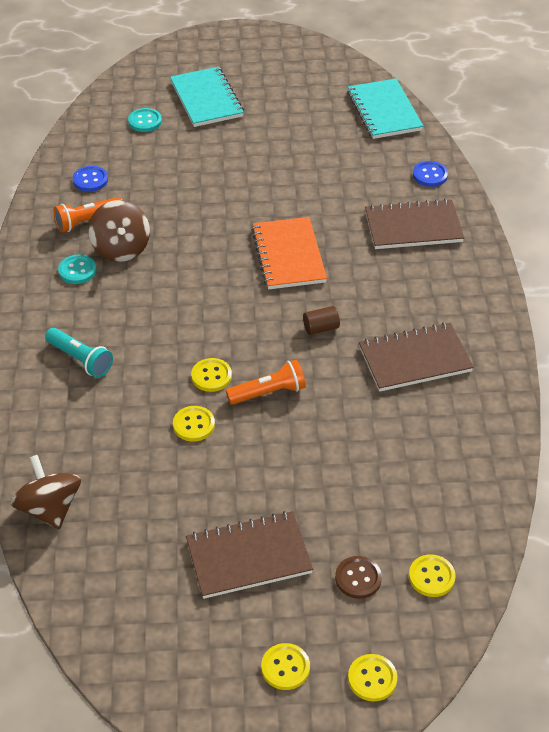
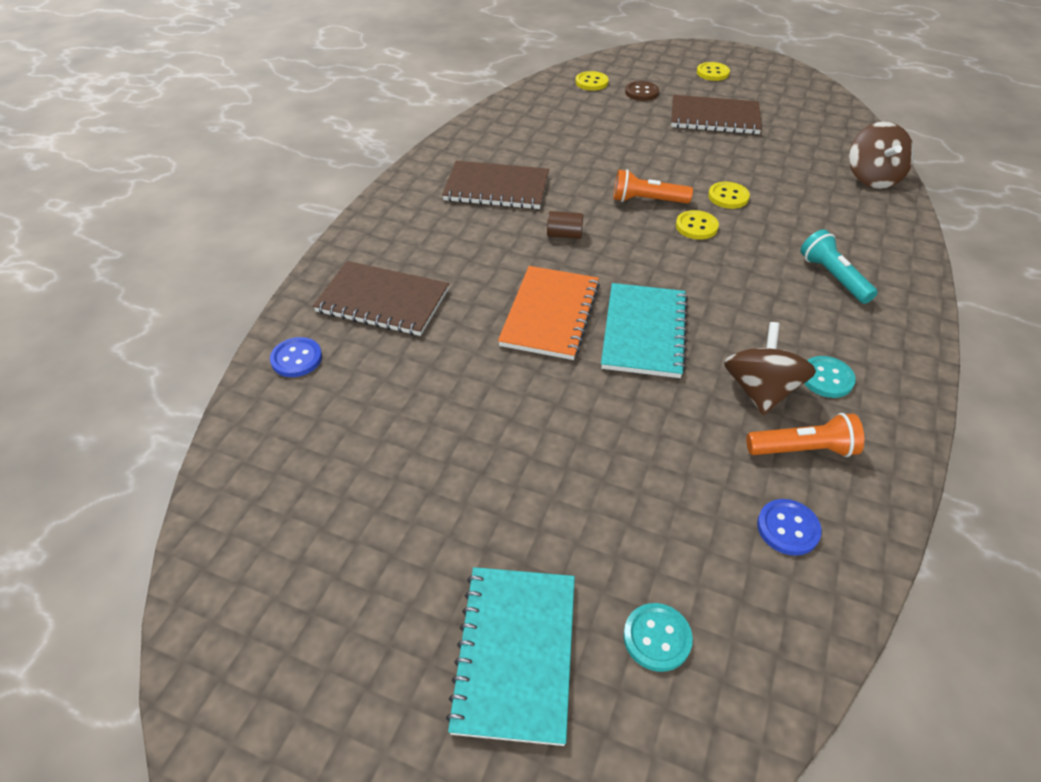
camera: 155 degrees left, 0 degrees up
(372, 678) = (660, 59): yellow button -> none
(384, 111) = (245, 492): turquoise notebook -> turquoise notebook (644, 332)

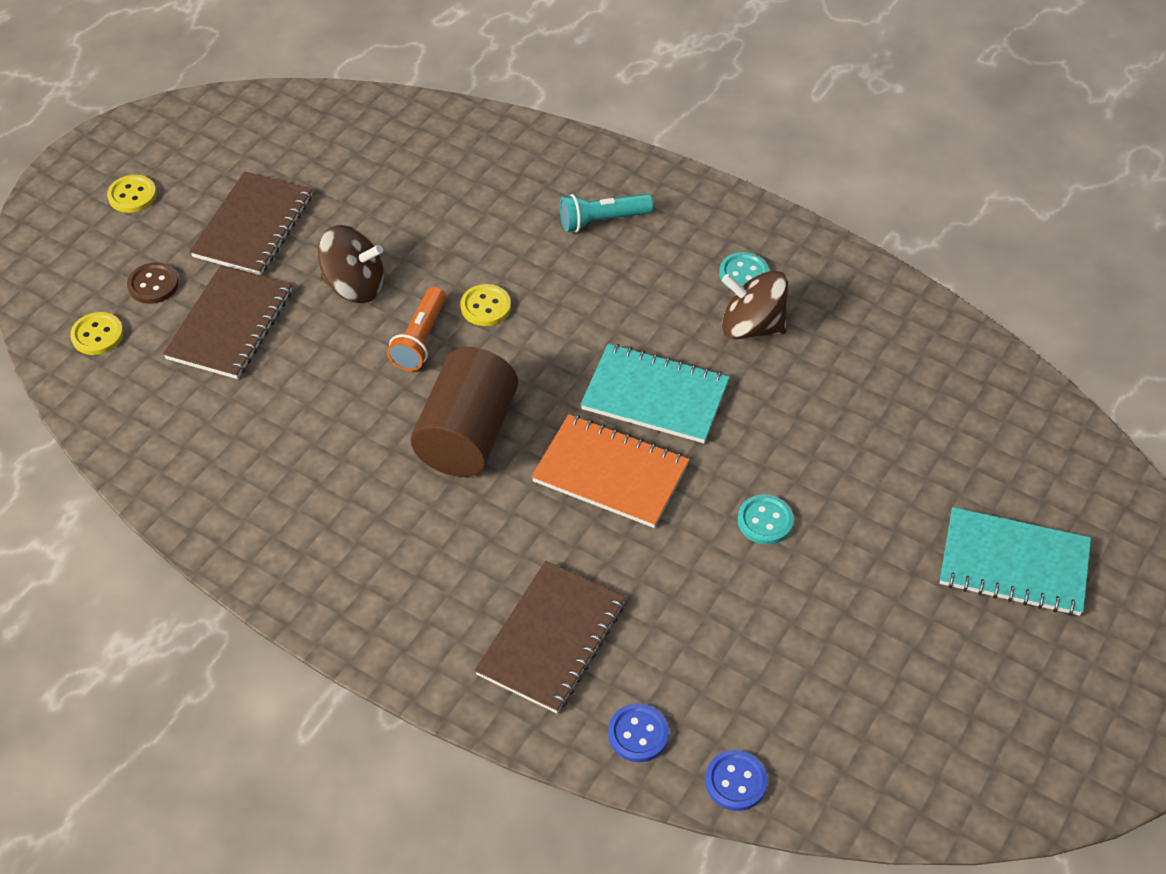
camera: 80 degrees left, 5 degrees up
(496, 188) = (342, 491): brown notebook -> brown notebook (230, 325)
(564, 235) = (467, 435): brown cylinder -> brown cylinder, size x2.46
(657, 638) = (1002, 467): turquoise button -> turquoise button (765, 521)
(728, 197) = (436, 262): yellow button -> none
(788, 528) = (907, 355): blue button -> blue button (736, 781)
(803, 449) = (826, 318): orange flashlight -> none
(872, 177) = (437, 128): brown spinning top -> brown spinning top (354, 286)

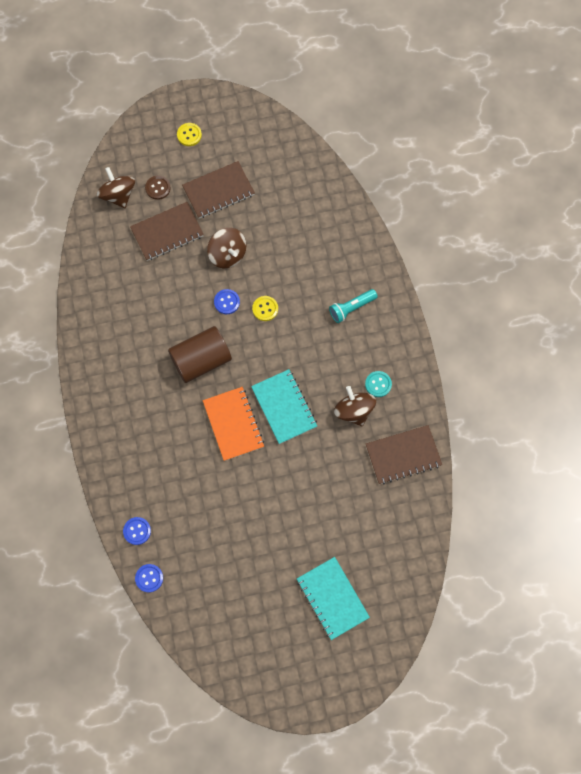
camera: 45 degrees right, 20 degrees up
(97, 335) = (118, 195): yellow button -> brown spinning top
(420, 339) = (227, 302): orange flashlight -> blue button
(551, 638) = (146, 469): brown notebook -> brown notebook (403, 455)
(602, 220) = (351, 308): turquoise flashlight -> turquoise flashlight turned 60 degrees counterclockwise
(765, 521) = (265, 495): turquoise button -> none

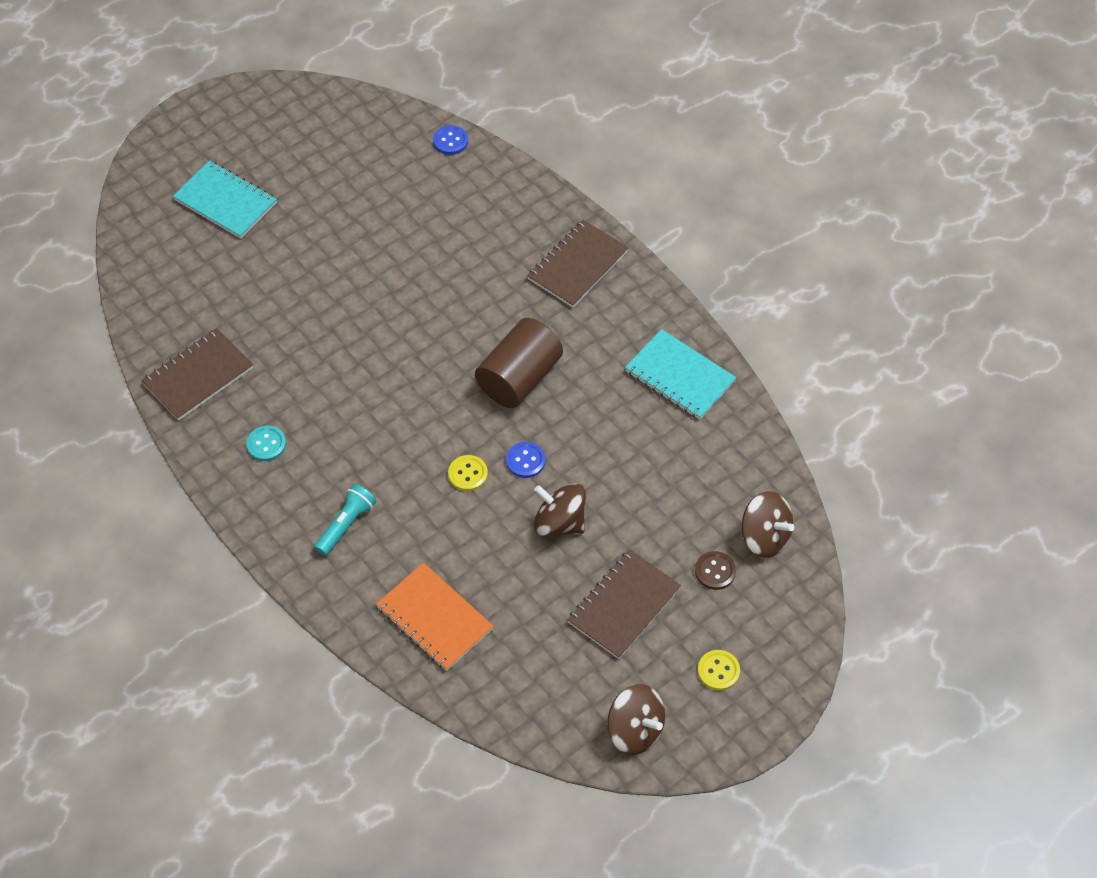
camera: 155 degrees right, 15 degrees down
(137, 531) = (491, 176): blue button -> none
(167, 232) = (662, 516): brown notebook -> brown notebook (578, 265)
(233, 424) = (436, 324): orange notebook -> orange notebook (435, 618)
(284, 407) = (381, 368): turquoise notebook -> turquoise notebook (680, 376)
(354, 411) = (285, 400): brown spinning top -> brown spinning top (635, 730)

